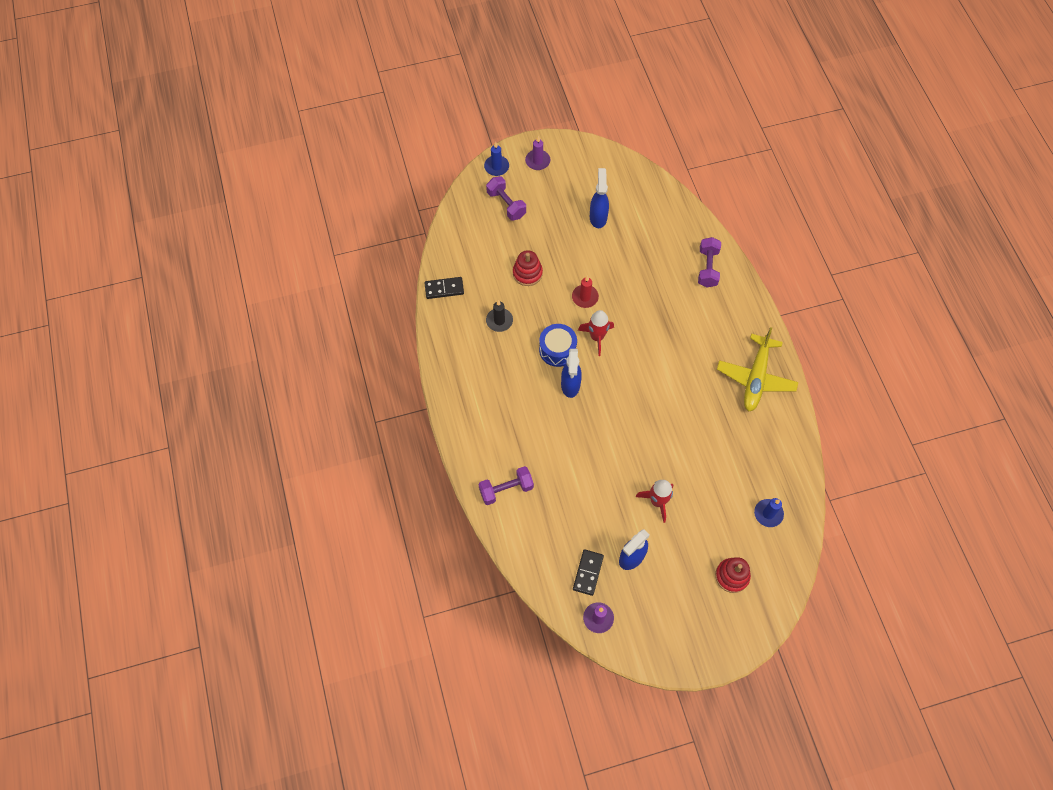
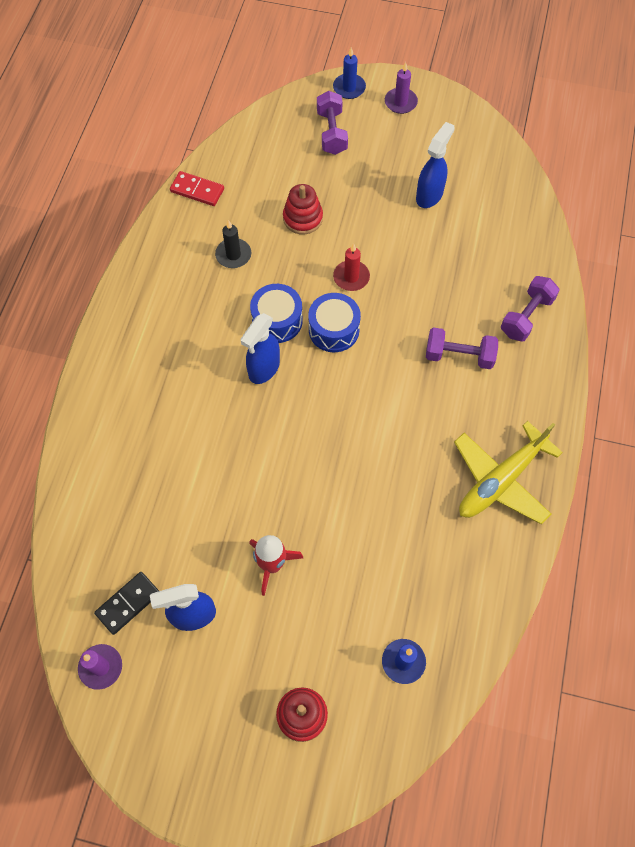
camera: 30 degrees right, 0 degrees up
(444, 289) = (197, 190): black domino -> red domino
(506, 489) = (104, 449): purple dumbbell -> purple dumbbell (459, 356)
(597, 337) = (334, 330): red rocket -> blue drum

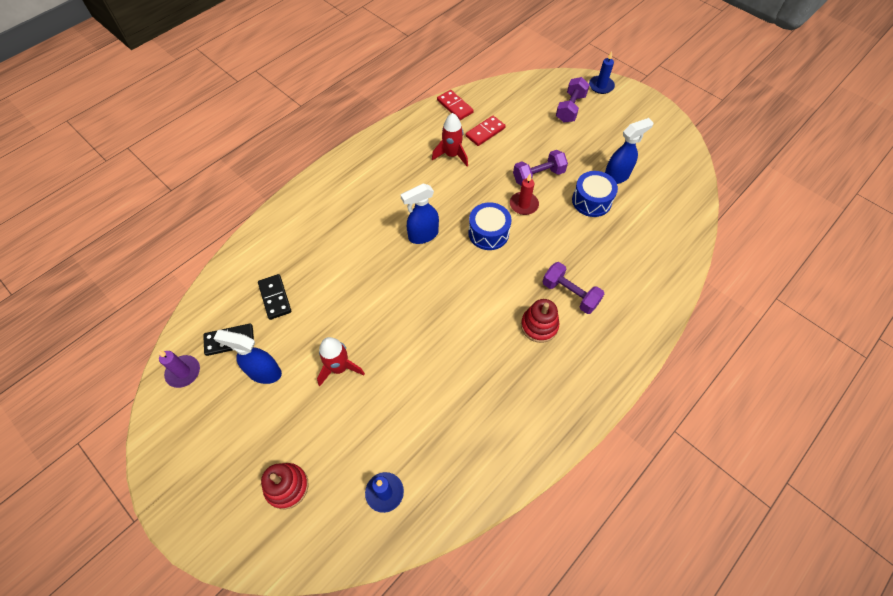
camera: 30 degrees right, 5 degrees down
(145, 528) = (275, 298): none -> black domino
(233, 255) = (452, 155): black candle -> red rocket
(253, 207) = (485, 132): none -> red domino
(277, 320) = (453, 209): blue drum -> blue drum (591, 201)
(303, 218) = (514, 153): red stacking toy -> red stacking toy (539, 326)
(400, 102) = (633, 109): purple candle -> none
(500, 480) = (546, 399): yellow plane -> none
(526, 316) = (641, 291): purple dumbbell -> purple dumbbell (538, 176)

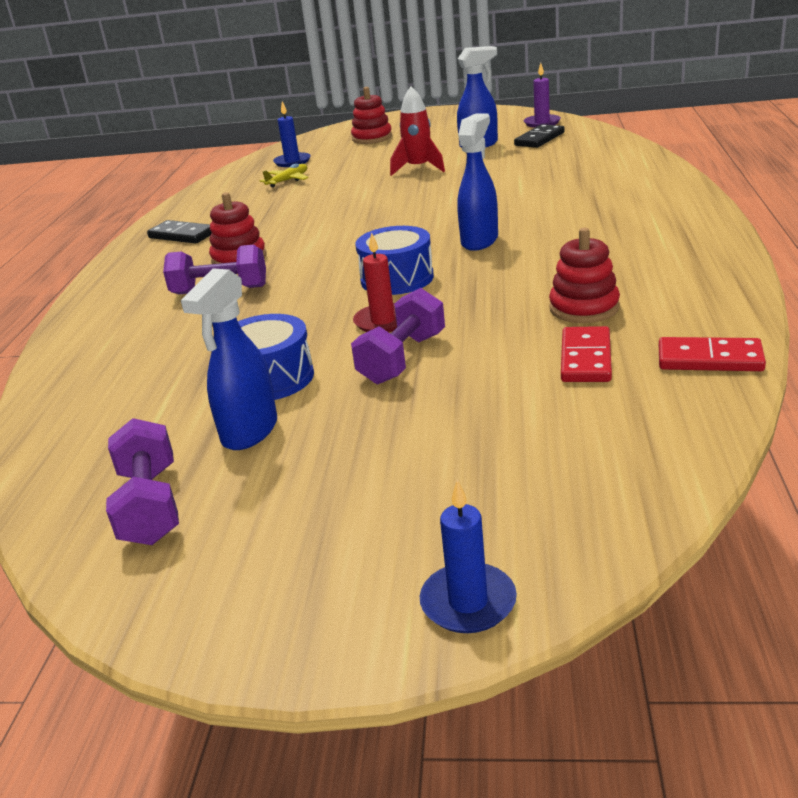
camera: 145 degrees right, 30 degrees down
(275, 298) = (551, 160): black domino -> black domino (182, 235)
(423, 442) = (288, 181): none -> yellow plane
(452, 155) = (584, 308): red rocket -> red stacking toy
(570, 108) = (481, 494): purple dumbbell -> purple dumbbell (150, 506)

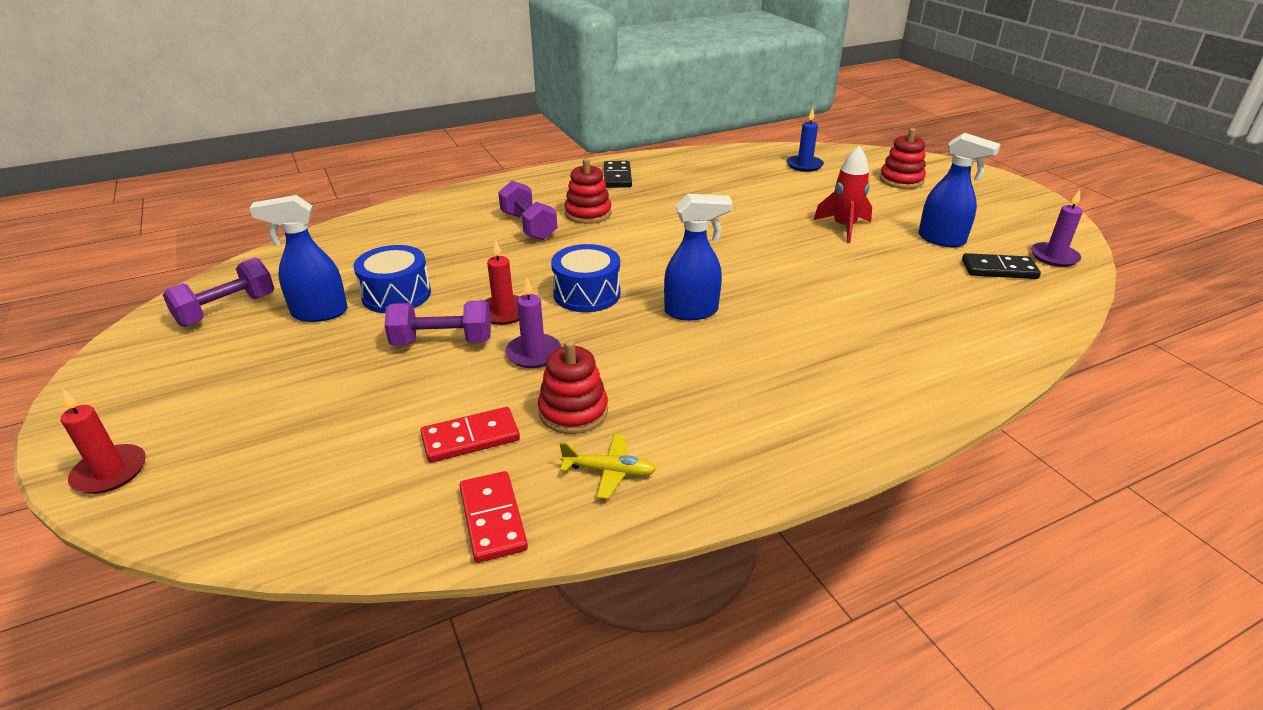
camera: 55 degrees right, 5 degrees up
(288, 181) = (759, 178): yellow plane -> yellow plane (609, 471)
(468, 602) = (110, 472): blue candle -> red candle
(474, 315) = (534, 353): none -> purple candle

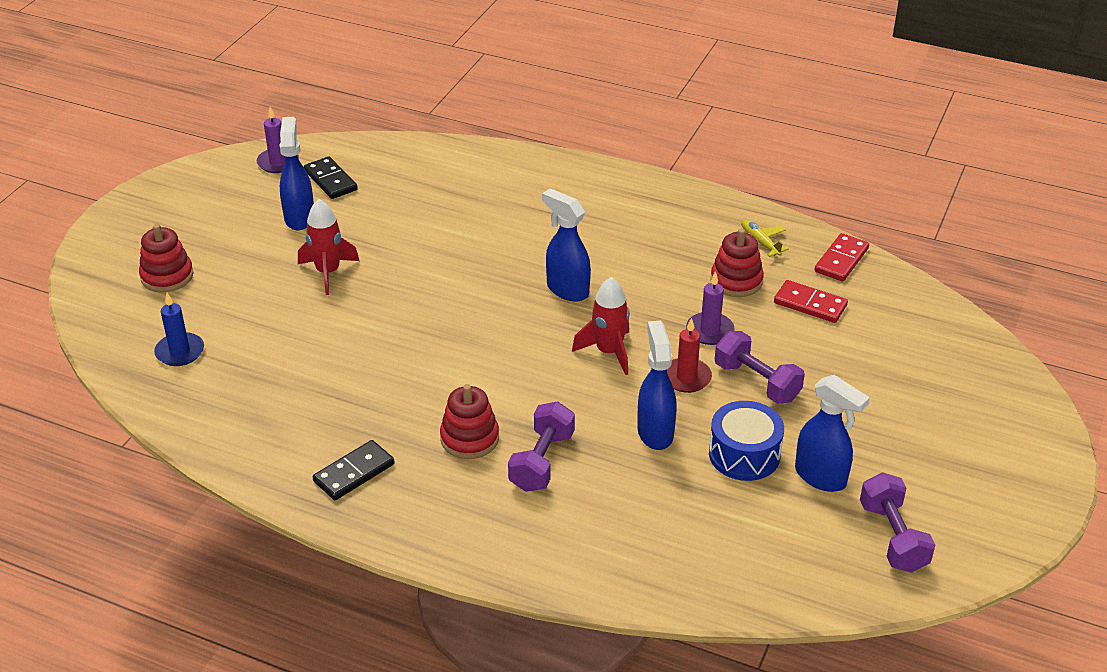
camera: 130 degrees left, 5 degrees up
(110, 472) = (1035, 420): red candle -> none
(227, 310) = (893, 537): purple dumbbell -> purple dumbbell turned 75 degrees clockwise
(479, 273) = (655, 432): none -> blue spray bottle
(587, 294) = (608, 352): blue drum -> red rocket

